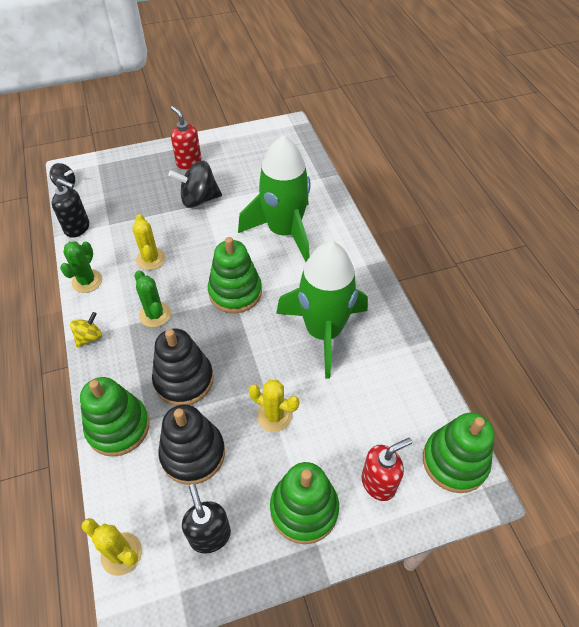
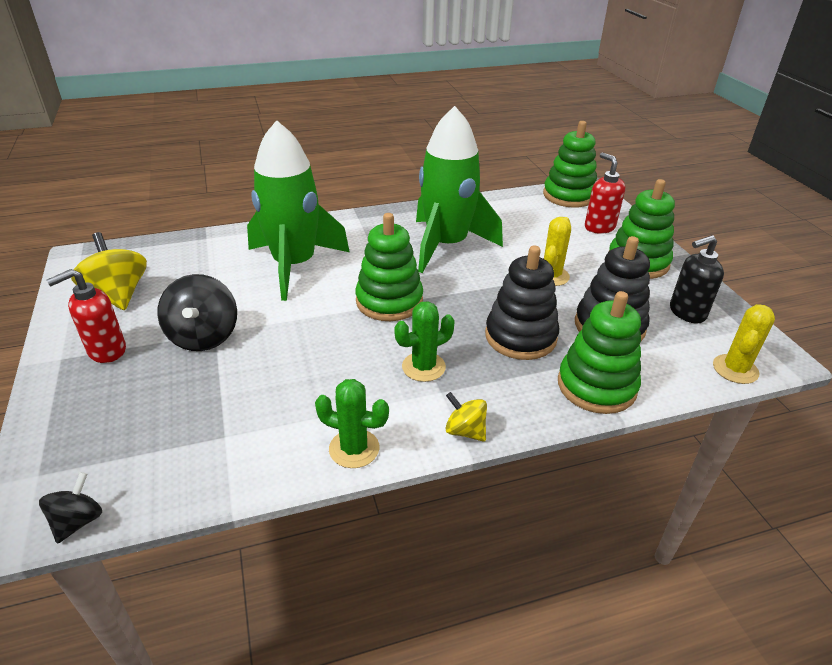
camera: 90 degrees left, 15 degrees down
(77, 228) = (221, 480): black soap dispenser -> none
(151, 259) = (319, 379): yellow cactus -> none
(245, 153) = (118, 295): none -> yellow spinning top

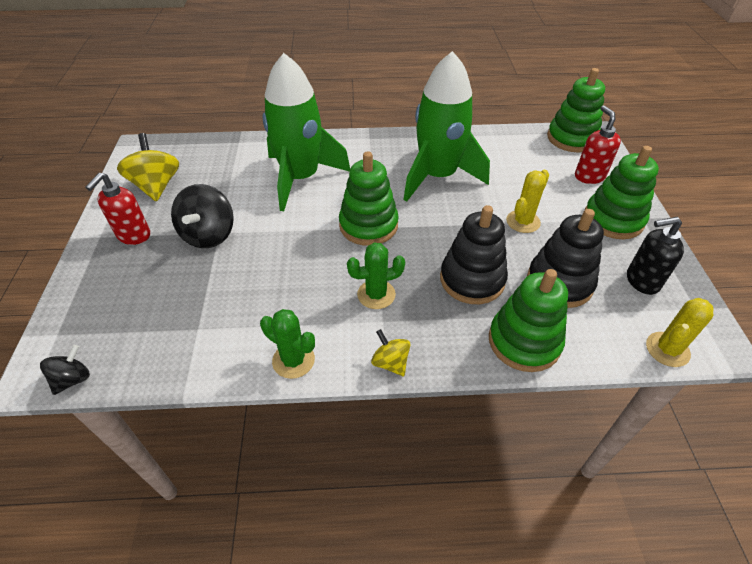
camera: 15 degrees right, 10 degrees up
(106, 351) = (133, 236): red soap dispenser -> red soap dispenser turned 45 degrees counterclockwise

